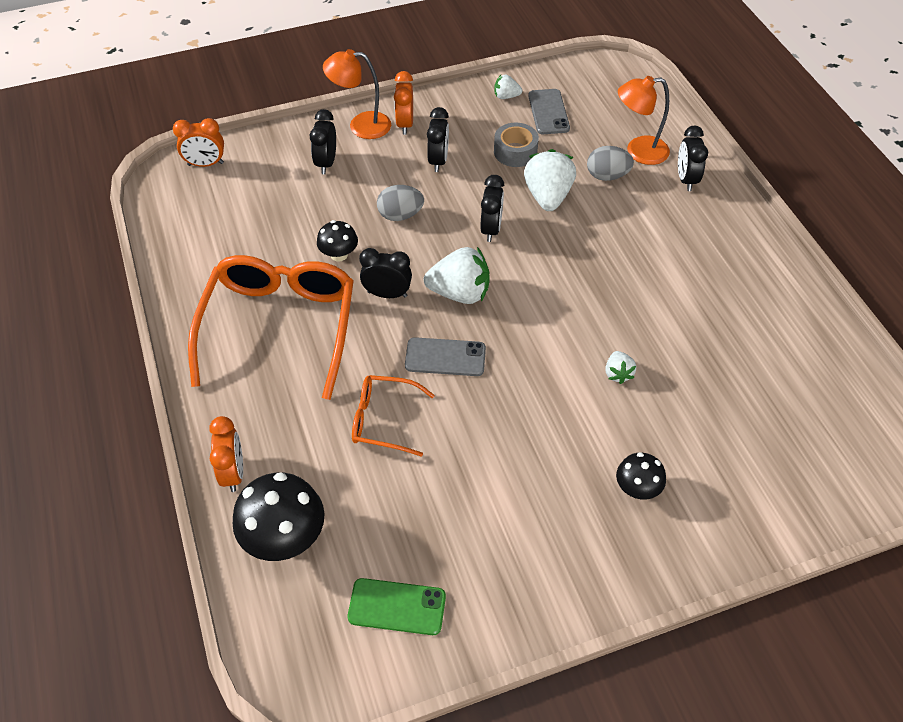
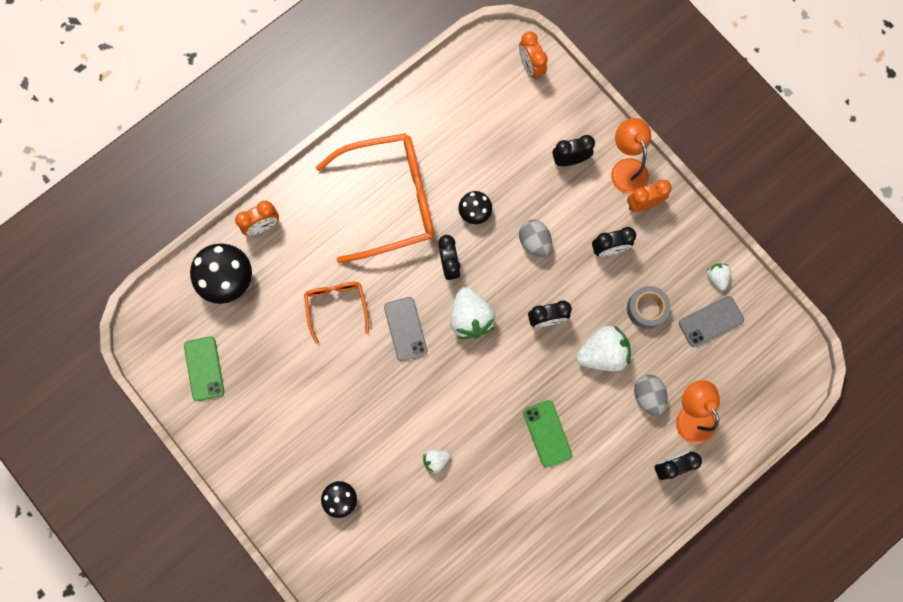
camera: 70 degrees right, 25 degrees up
(619, 264) = (547, 433): none -> green phone

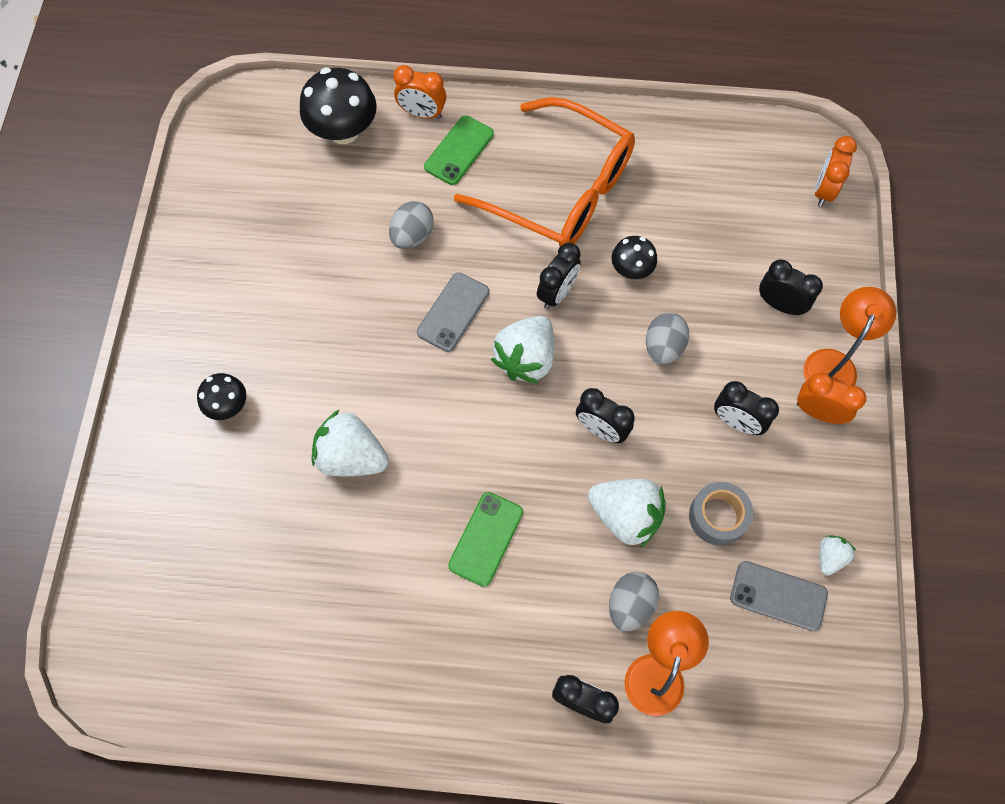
camera: 45 degrees right, 10 degrees down
(204, 368) = (241, 183): green phone -> green phone (459, 150)
(336, 306) = (412, 236): orange glasses -> grey egg
(436, 460) = (351, 456): white strawberry -> white strawberry, size x1.95

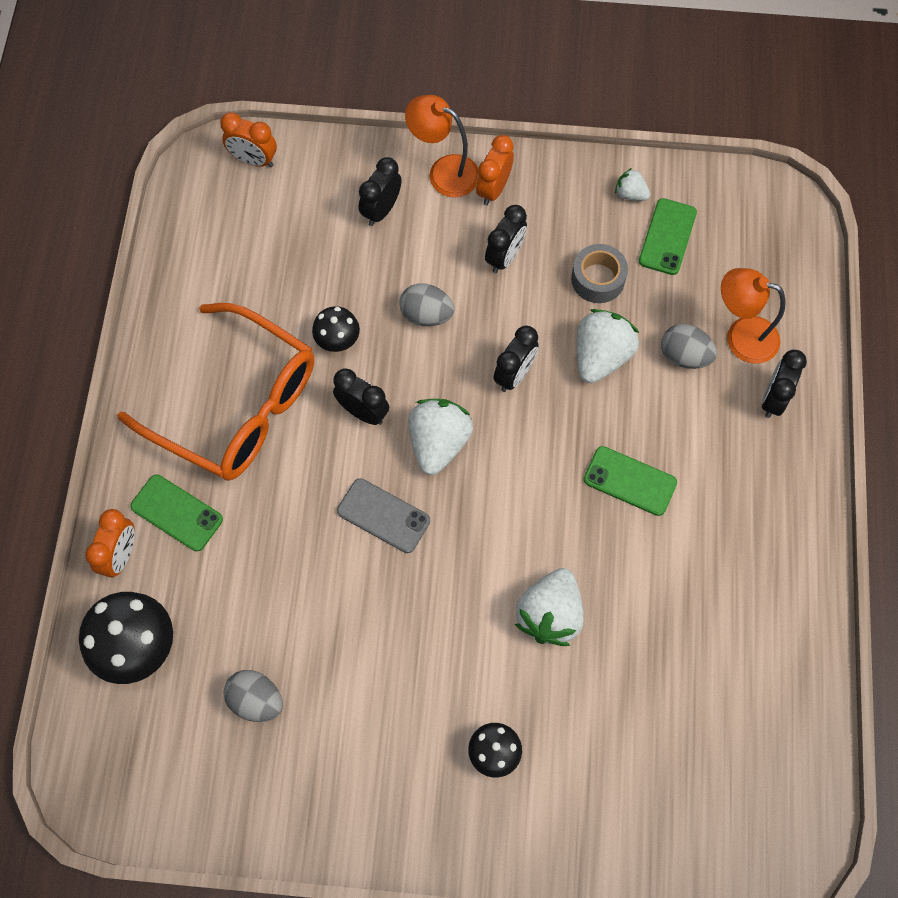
camera: 90 degrees left, 0 degrees up
(412, 236) = (287, 561): grey egg -> grey egg (256, 700)
(526, 359) = (438, 443): white strawberry -> white strawberry turned 105 degrees counterclockwise
(560, 190) = (237, 406): orange glasses -> orange glasses turned 90 degrees clockwise
(778, 595) = (667, 237): grey phone -> green phone

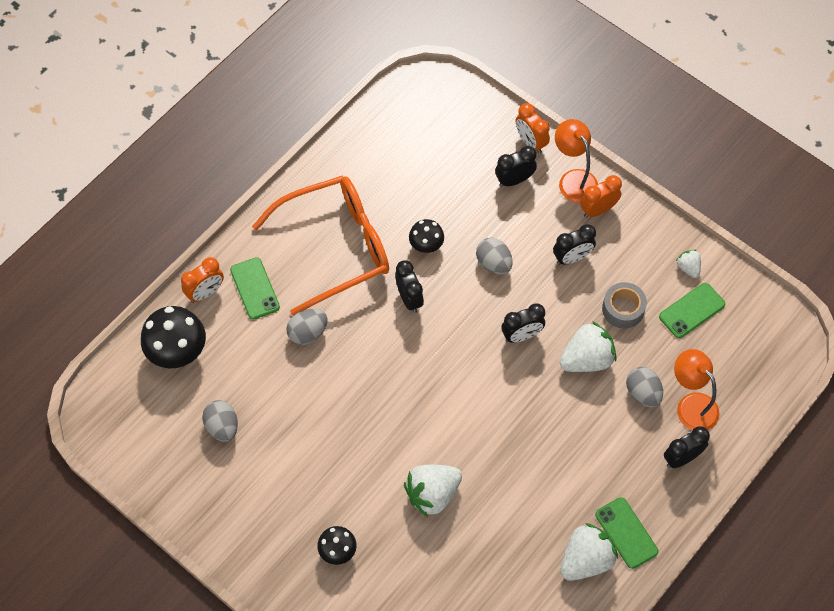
camera: 35 degrees right, 5 degrees down
(237, 406) = (336, 247): orange glasses -> orange glasses turned 90 degrees counterclockwise
(253, 160) = (456, 100): orange clock -> orange clock (530, 142)
(276, 525) = (308, 333): none -> grey egg
(383, 516) = (375, 369): grey phone -> none
(438, 443) = (442, 347): white strawberry -> white strawberry (586, 560)
(630, 481) = (545, 447): green phone -> green phone (626, 533)

